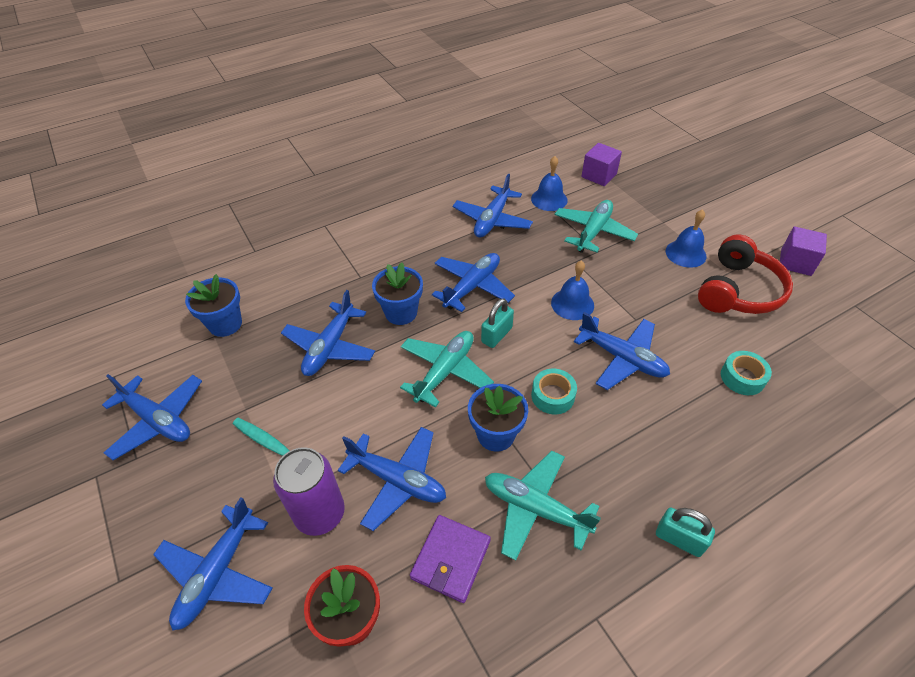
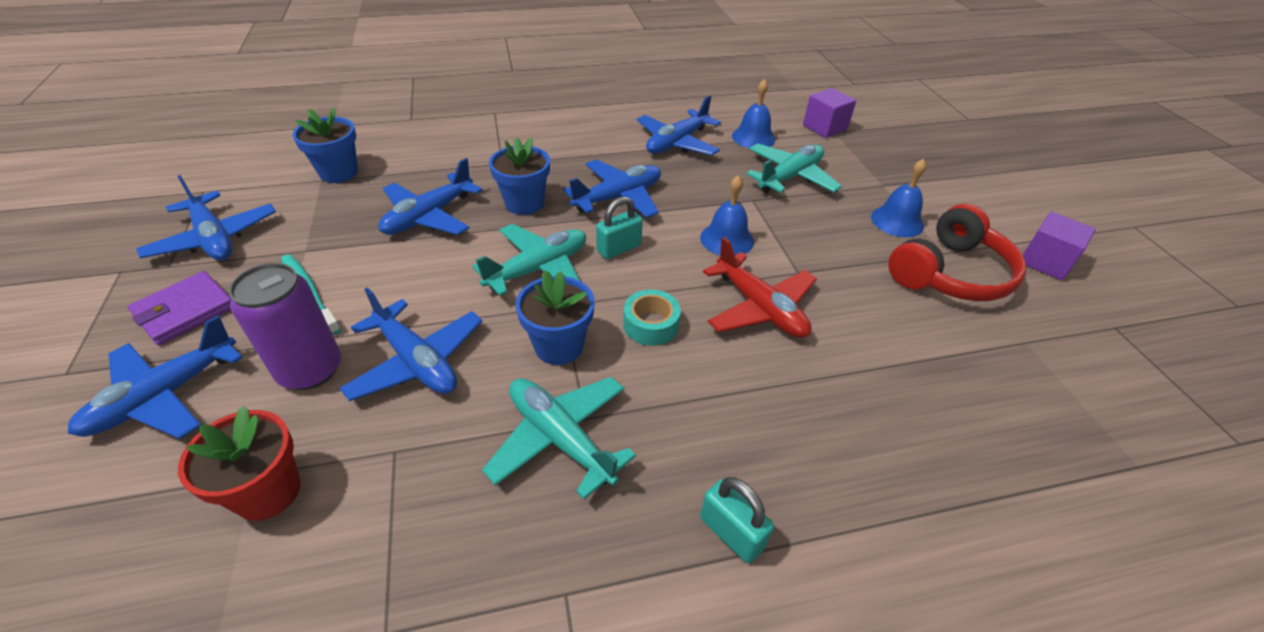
camera: 15 degrees right, 5 degrees down
(451, 559) = (424, 463): purple wallet -> purple wallet (185, 311)
(622, 358) = (759, 308): blue plane -> red plane
(742, 377) = (913, 368): turquoise tape -> none

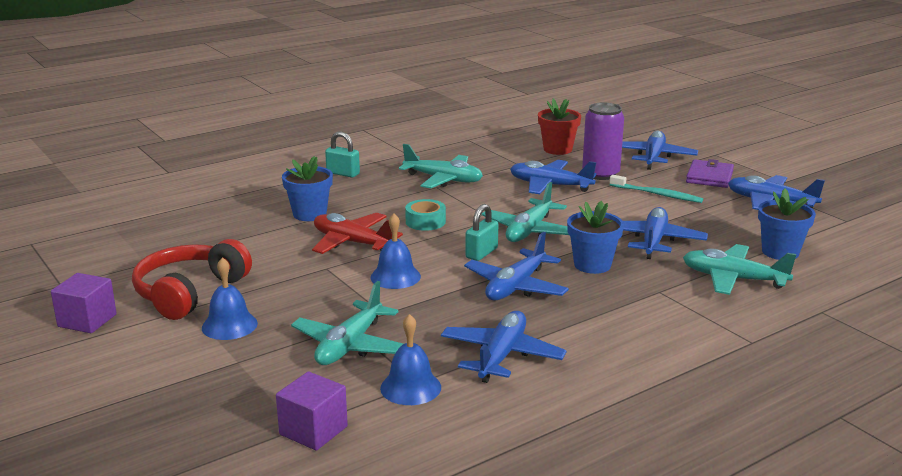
camera: 160 degrees right, 20 degrees down
(426, 158) = (733, 279): none -> turquoise plane
(559, 346) = (476, 204): blue flower pot -> blue flower pot (309, 214)

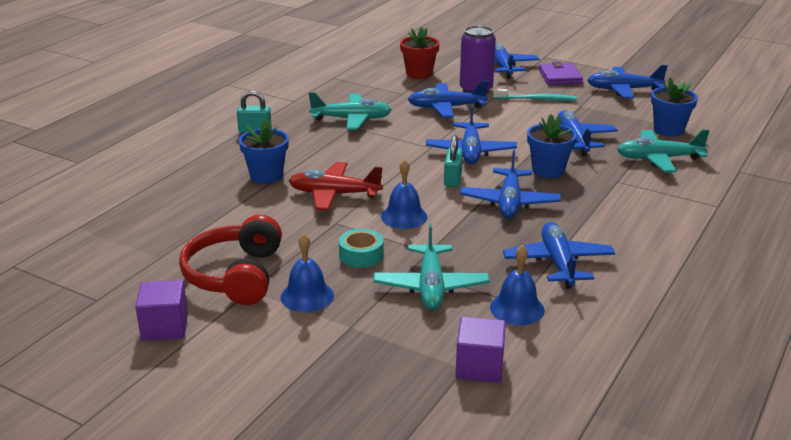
camera: 25 degrees left, 5 degrees up
(425, 222) = (377, 161): turquoise tape -> turquoise tape (361, 255)
(529, 231) = (470, 151): turquoise plane -> blue plane

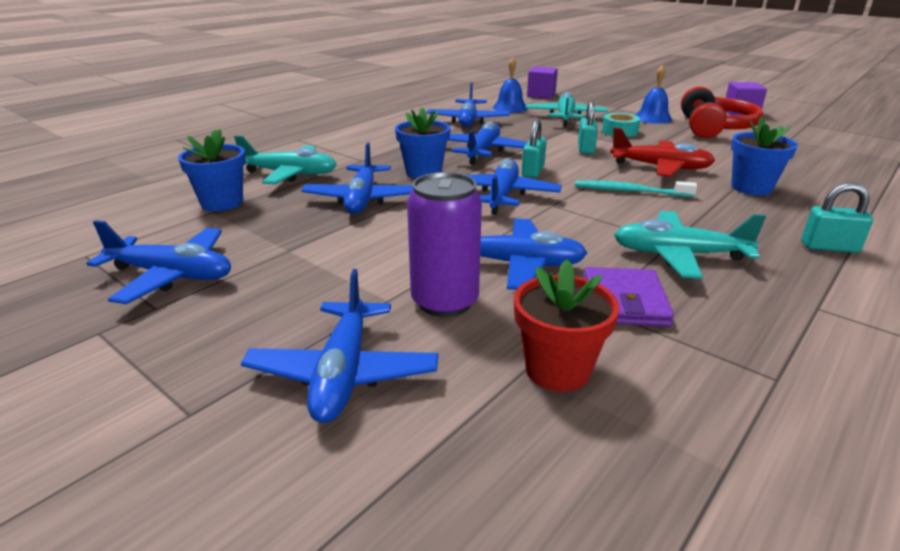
camera: 170 degrees left, 0 degrees up
(404, 216) = (585, 149): blue bell -> turquoise padlock
(537, 99) = (348, 268): turquoise toothbrush -> turquoise toothbrush (629, 191)
(560, 77) = (244, 323): purple wallet -> purple wallet (624, 301)

